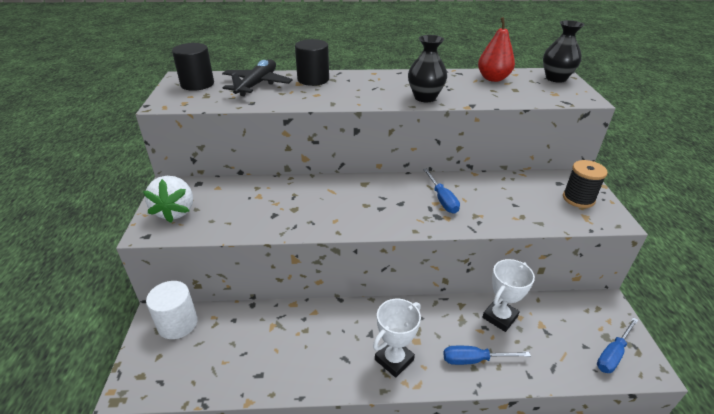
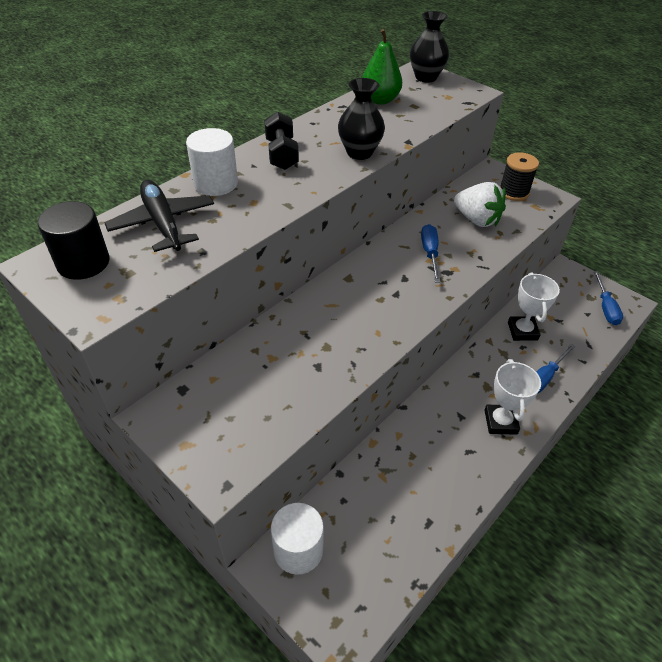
camera: 45 degrees left, 10 degrees up
(175, 211) = (212, 437): white strawberry -> white strawberry (477, 220)
(313, 79) = (216, 183): black cylinder -> white cylinder
(374, 81) = (281, 154): none -> black dumbbell
(442, 199) = (430, 253): blue screwdriver -> blue screwdriver turned 120 degrees counterclockwise
(493, 78) = (380, 100): red pear -> green pear

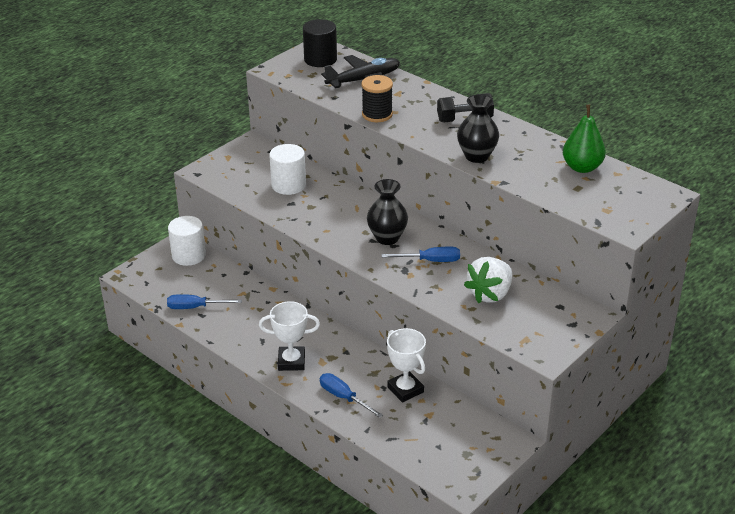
camera: 90 degrees right, 10 degrees down
(216, 183) = (416, 94): white cylinder -> white cylinder (288, 185)
(426, 77) = (648, 197): black vase -> black vase (387, 238)
(513, 192) = (549, 326): black spool -> black spool (377, 114)
(522, 331) = (405, 389): white trophy -> white trophy turned 60 degrees clockwise
(605, 307) = (450, 464): blue screwdriver -> blue screwdriver (195, 307)

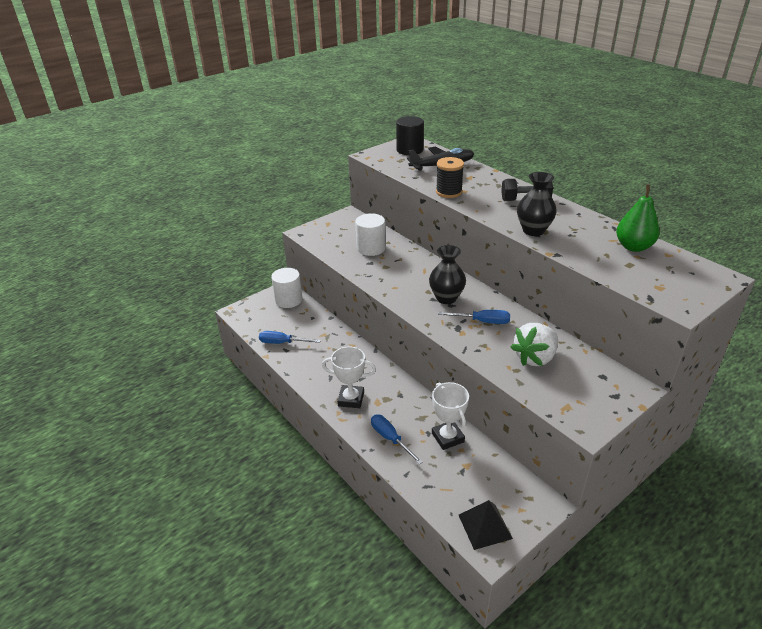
camera: 10 degrees right, 0 degrees up
(454, 468) = (485, 526): none -> black pyramid

